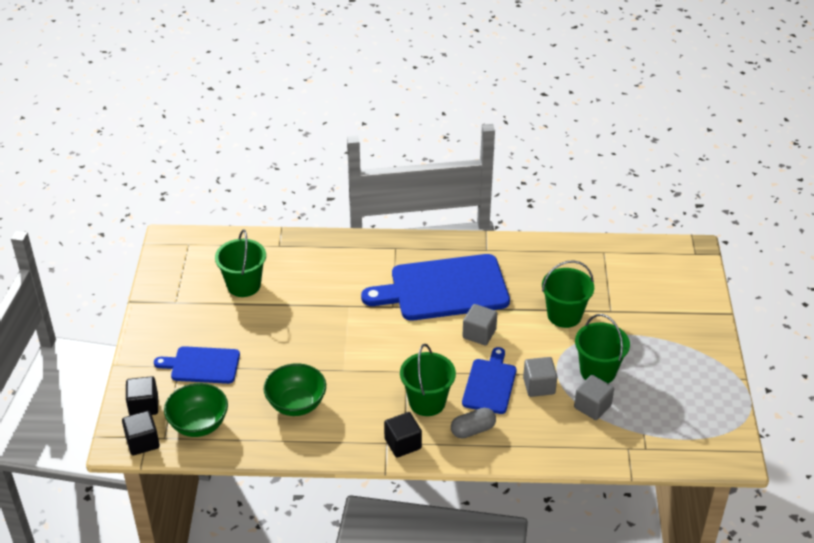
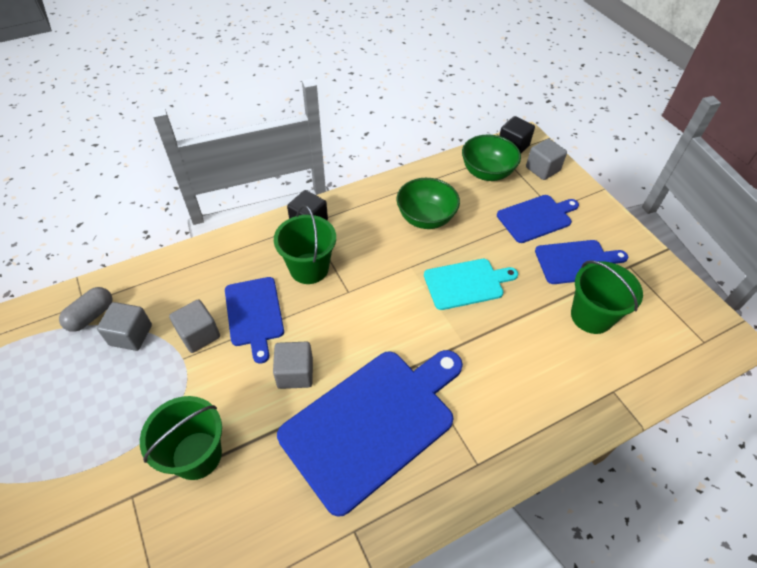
camera: 150 degrees right, 10 degrees up
(144, 406) = (542, 169): black cube -> grey cube
(211, 321) = (576, 262): none -> blue cutting board
(311, 340) = (466, 283): none -> turquoise cutting board
(473, 430) = (250, 259): grey capsule -> grey capsule (91, 316)
(598, 371) = (132, 384): green bucket -> none

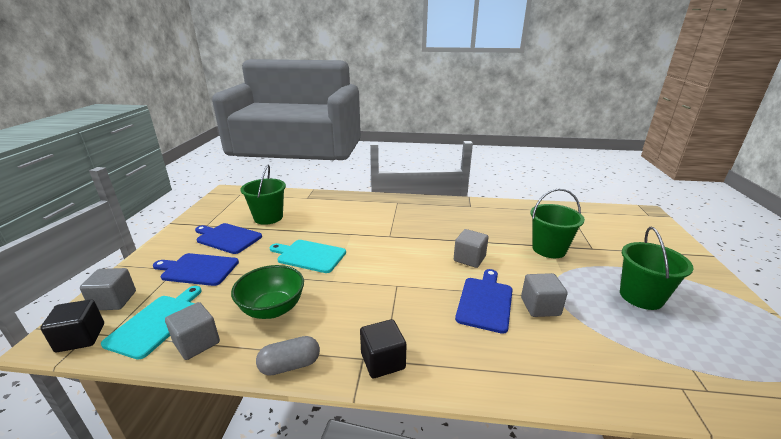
camera: 145 degrees left, 25 degrees down
(91, 316) = (664, 369): grey capsule -> grey capsule (290, 365)
(131, 335) = (610, 332): grey cube -> grey cube (197, 343)
(309, 268) = (416, 315): green bucket -> green bucket (641, 296)
(372, 423) = (436, 227): blue cutting board -> none
(487, 173) = (156, 323): green bowl -> turquoise cutting board

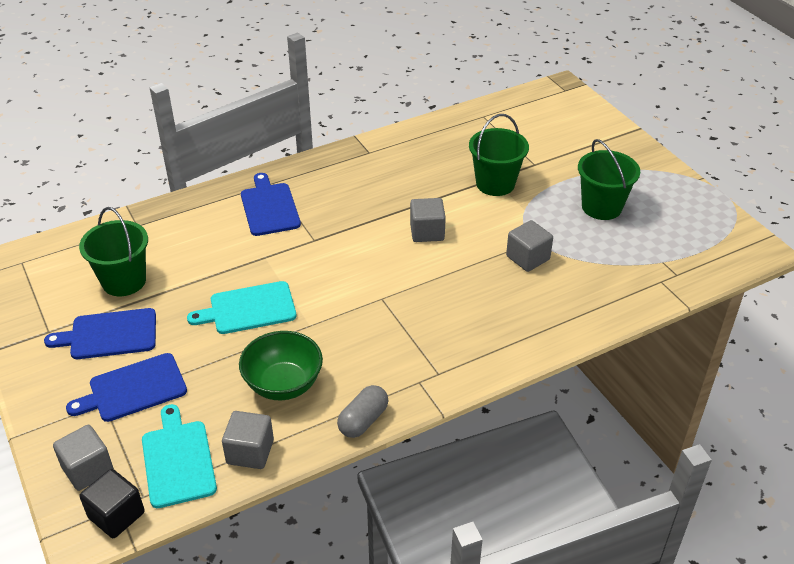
camera: 35 degrees left, 15 degrees up
(383, 361) = (437, 375): black cube -> none
(485, 302) = (478, 276): blue cutting board -> blue cutting board (269, 207)

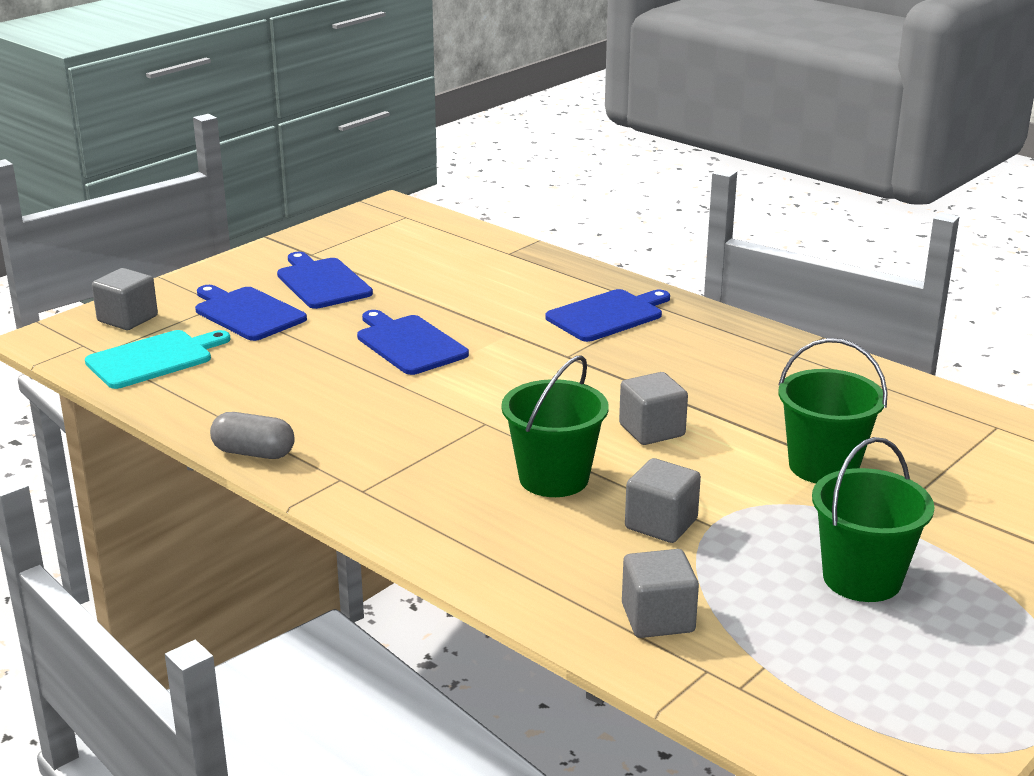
camera: 70 degrees right, 15 degrees down
(116, 515) = (71, 346): black cube -> none
(124, 281) = (410, 269): green bucket -> green bucket (554, 478)
(249, 309) = (409, 344): turquoise cutting board -> blue cutting board
(250, 452) = (178, 394): grey cube -> grey cube (658, 618)
(283, 384) = (292, 391): green bowl -> none

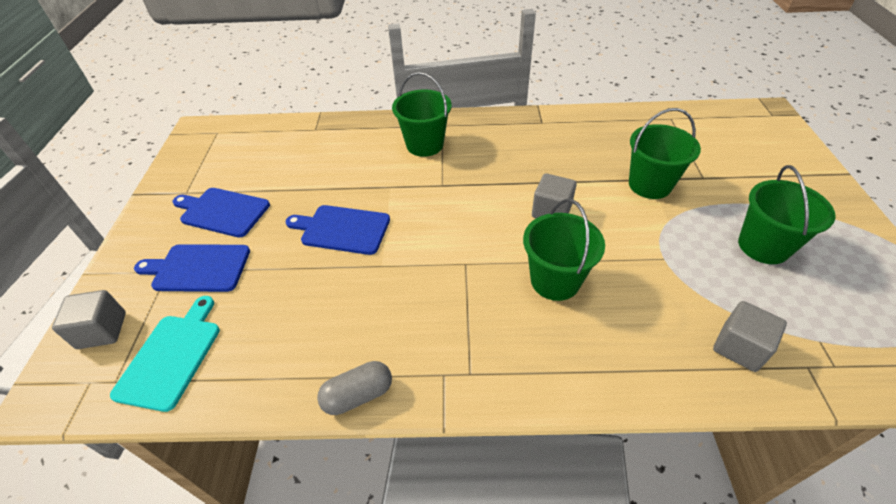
camera: 40 degrees left, 20 degrees up
(607, 315) = (425, 145): blue cutting board -> green bucket
(661, 524) = (645, 275): grey cube -> none

